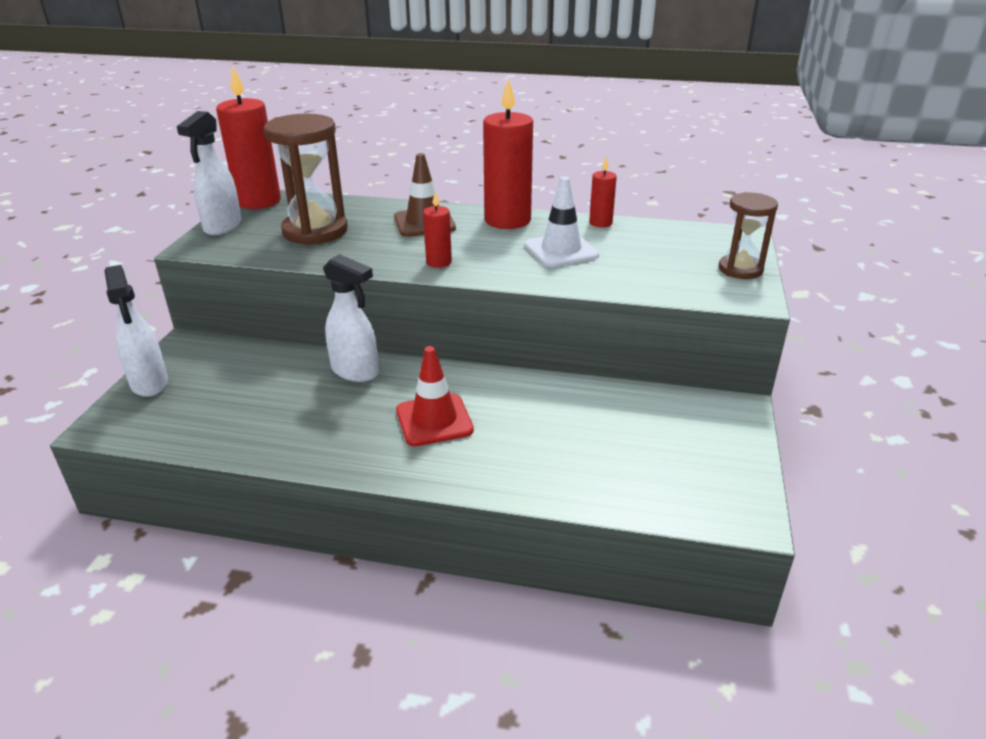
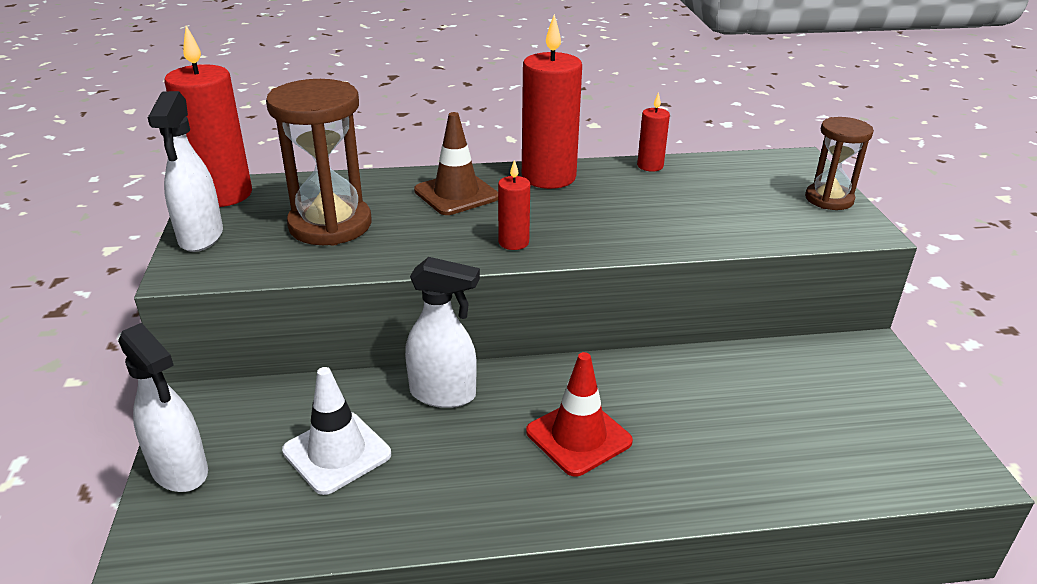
camera: 20 degrees left, 0 degrees up
(561, 250) = (636, 205): white traffic cone -> white traffic cone (337, 452)

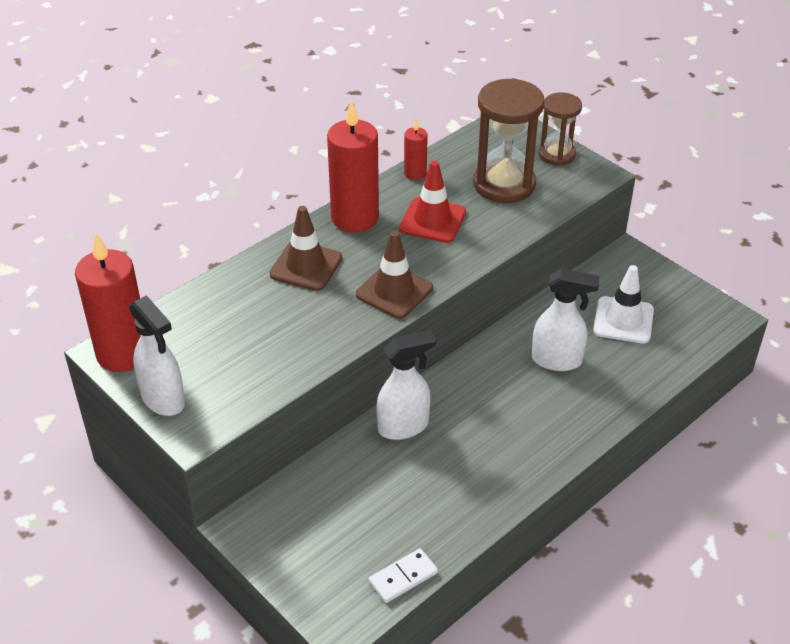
camera: 35 degrees left, 10 degrees up
(180, 471) = (295, 572): white spray bottle -> white spray bottle (557, 360)
(267, 541) = (403, 577): none -> white domino
(330, 225) = (247, 340): brown hourglass -> brown hourglass (504, 184)
(337, 452) = (381, 503): white traffic cone -> white traffic cone (623, 320)
(513, 242) = (394, 291): red candle -> brown traffic cone
(578, 437) = (514, 409): red traffic cone -> red traffic cone (432, 220)

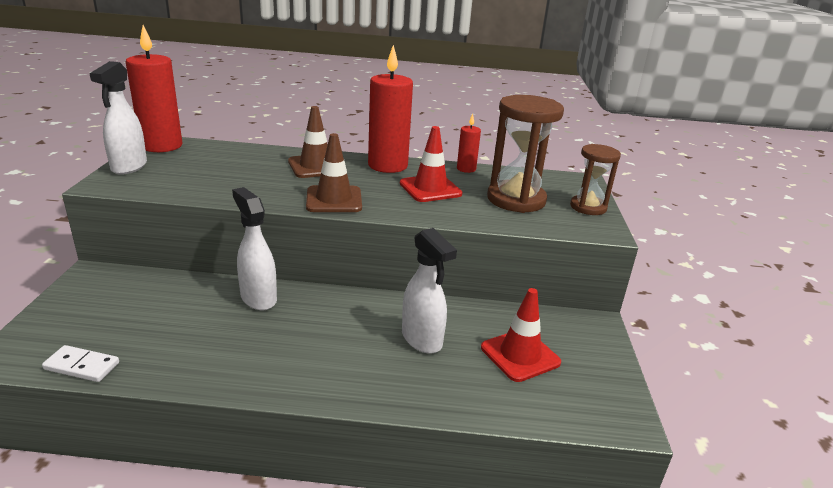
camera: 45 degrees right, 15 degrees down
(404, 426) = (258, 298): white spray bottle -> white spray bottle turned 150 degrees counterclockwise
(623, 320) = (520, 355): white traffic cone -> red traffic cone

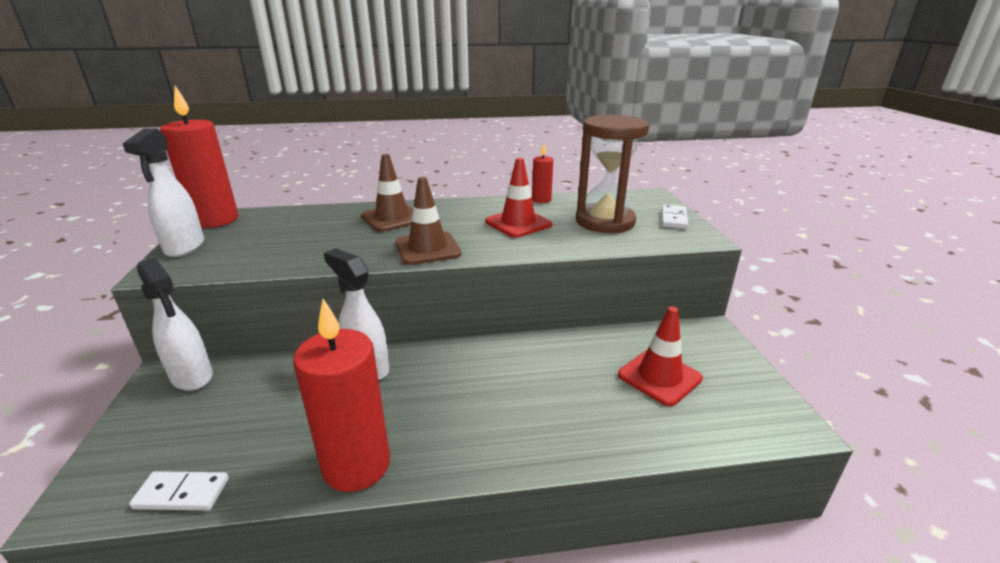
camera: 10 degrees left, 0 degrees up
(387, 165) = (464, 207): red candle -> red candle (356, 465)
(422, 340) = (557, 380): white spray bottle -> white spray bottle (192, 377)
(588, 207) = (673, 219): brown hourglass -> white domino

